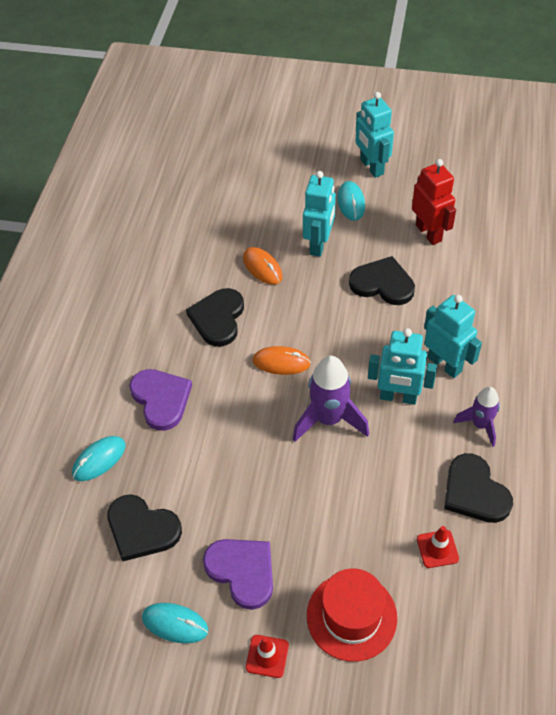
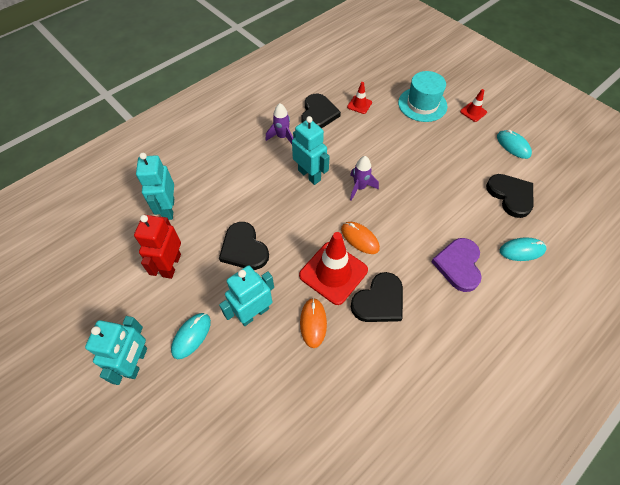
camera: 145 degrees left, 5 degrees up
(242, 571) = (464, 147): purple heart -> none
(280, 315) = (333, 273): none -> red traffic cone
(329, 419) = (360, 187): purple rocket -> purple rocket, size x0.62
(351, 616) = (422, 104): red hat -> turquoise hat
(445, 364) = (265, 175): turquoise robot -> turquoise robot (168, 209)

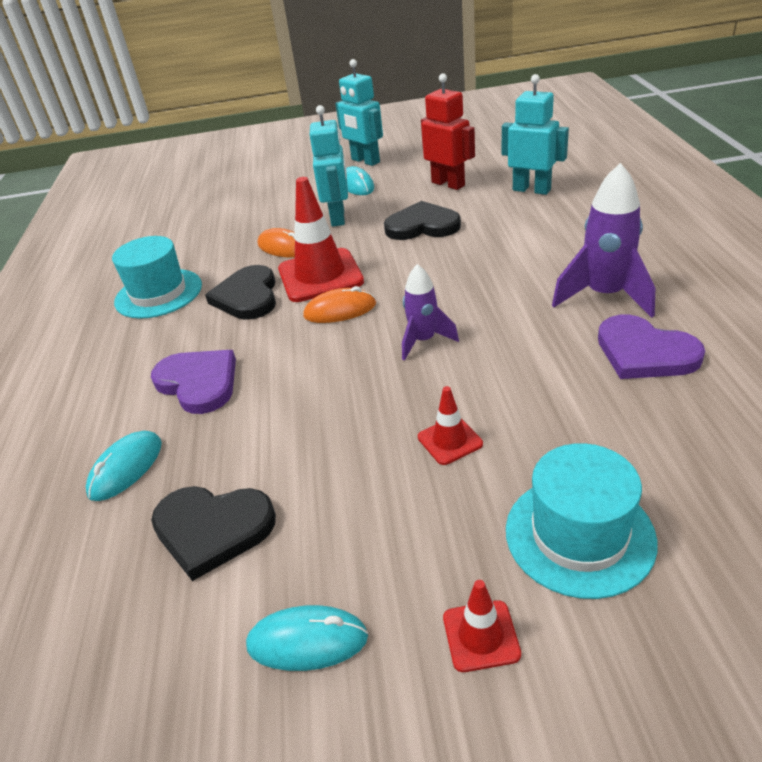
camera: 130 degrees right, 20 degrees down
(282, 137) = (604, 296): purple rocket -> purple rocket, size x1.61
(309, 175) = (494, 300): turquoise robot -> none
(318, 114) = (644, 352): black heart -> purple heart
(359, 105) = (642, 420): red traffic cone -> red traffic cone (450, 440)
(414, 368) = (158, 293): none -> turquoise hat

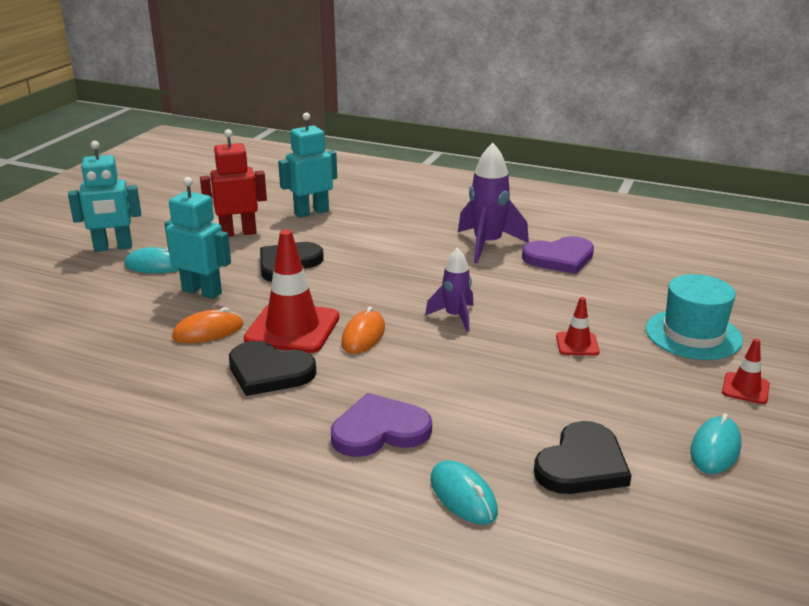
camera: 65 degrees left, 10 degrees down
(158, 293) = (175, 421): turquoise hat -> none

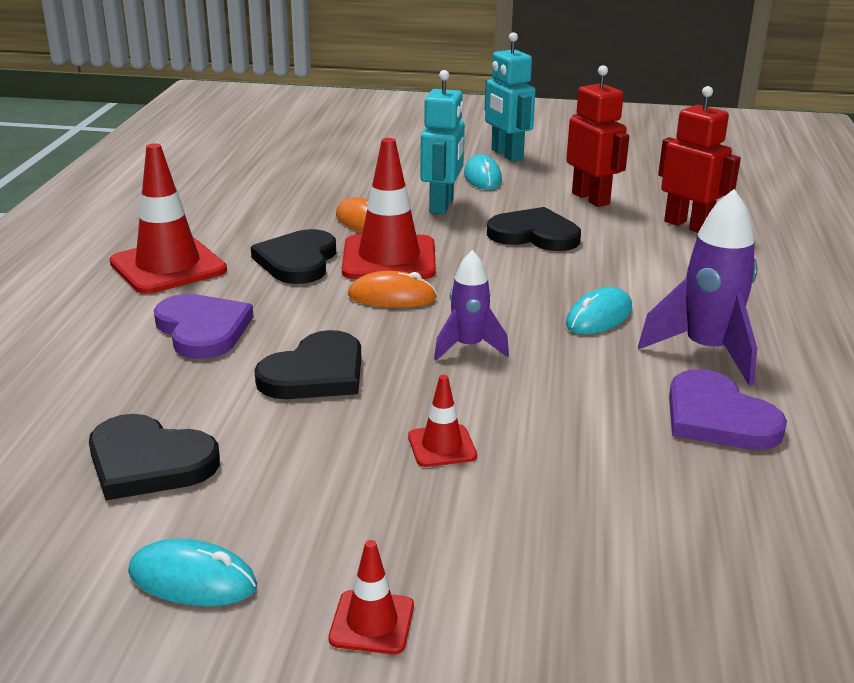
camera: 75 degrees right, 0 degrees up
(234, 446) = (168, 266): none -> red traffic cone
(311, 212) = (688, 225): turquoise robot -> red robot
(463, 496) = (89, 388): turquoise mouse -> turquoise mouse (599, 317)
(472, 381) = (315, 373): none -> black heart
(693, 334) = (532, 565): turquoise hat -> none

